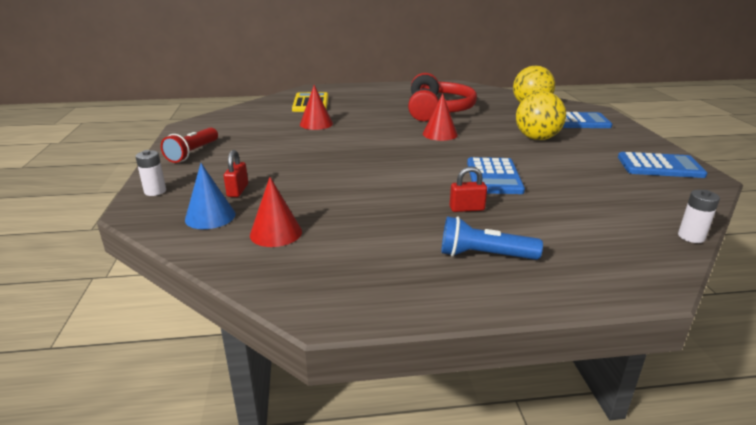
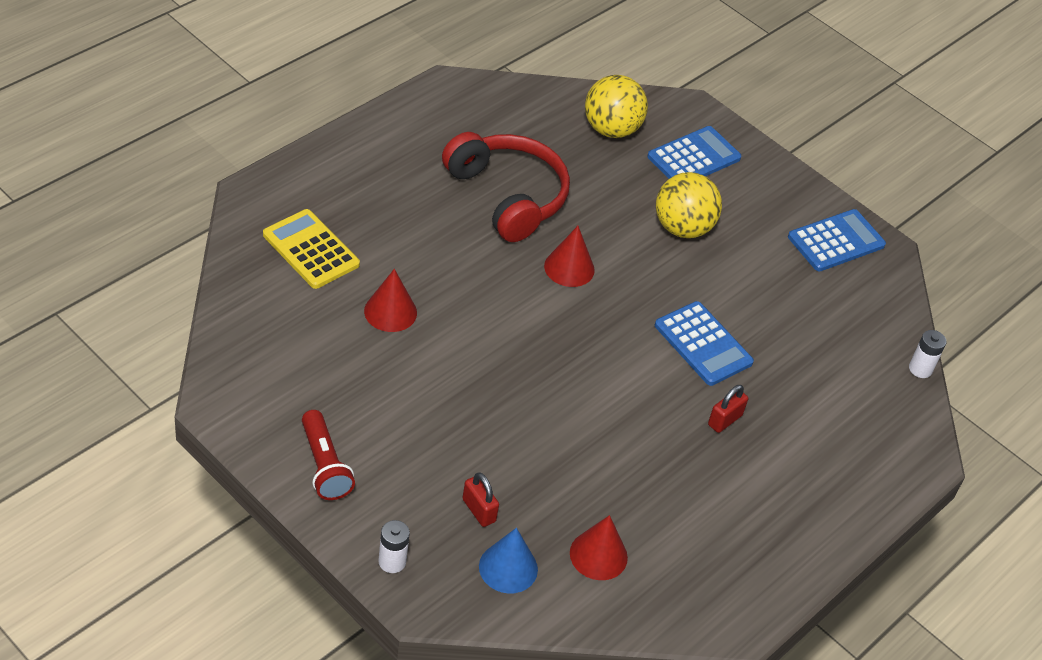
camera: 45 degrees left, 20 degrees up
(484, 255) = (792, 485): blue flashlight -> none

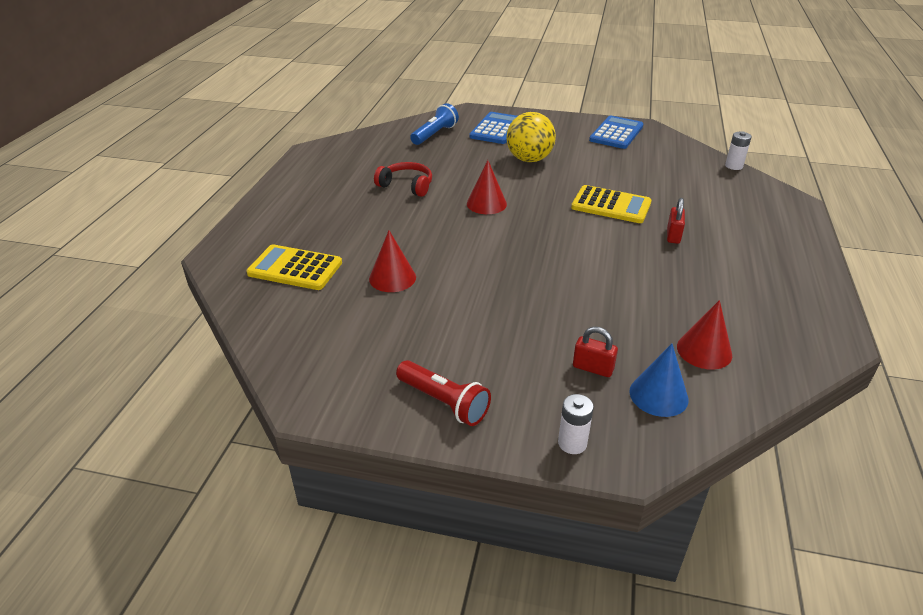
camera: 25 degrees left, 10 degrees down
(507, 196) = (406, 186): red headphones -> red headphones, size x0.55
(611, 129) = (435, 134): yellow ball -> blue flashlight
(703, 344) = (611, 205): blue calculator -> yellow calculator

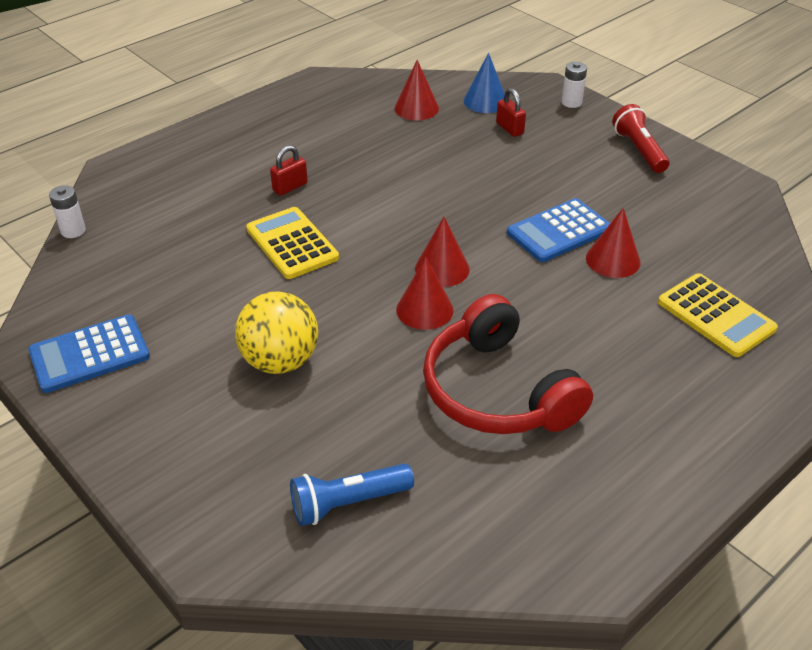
camera: 145 degrees left, 5 degrees up
(406, 186) = (497, 391): red headphones -> red headphones, size x1.80
(496, 129) = (235, 462): blue calculator -> blue calculator (559, 231)
(503, 227) = (442, 269): none -> red cone

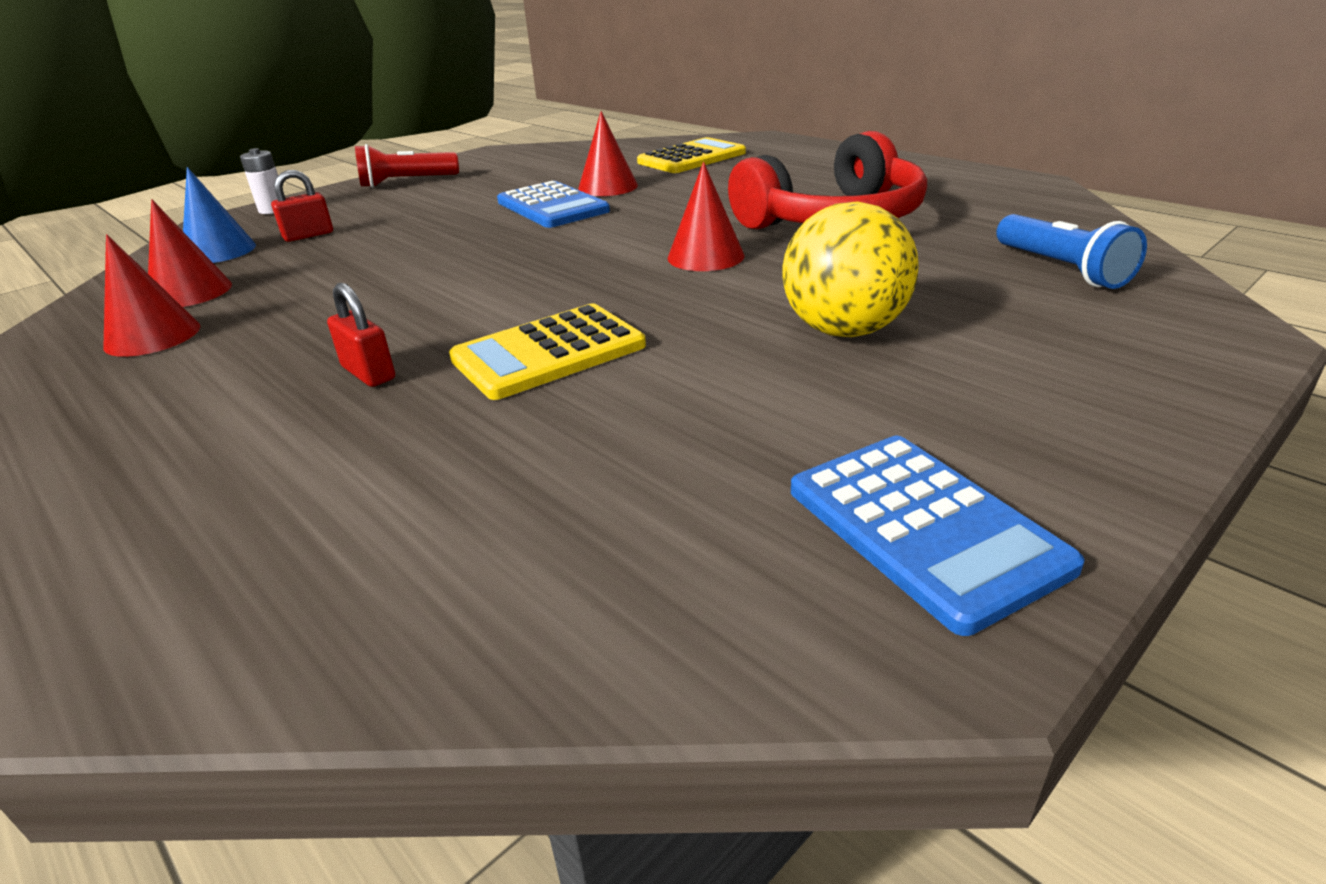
camera: 90 degrees left, 10 degrees down
(73, 231) = (422, 683): white battery -> none
(442, 269) = (621, 253): red cone -> red cone (152, 336)

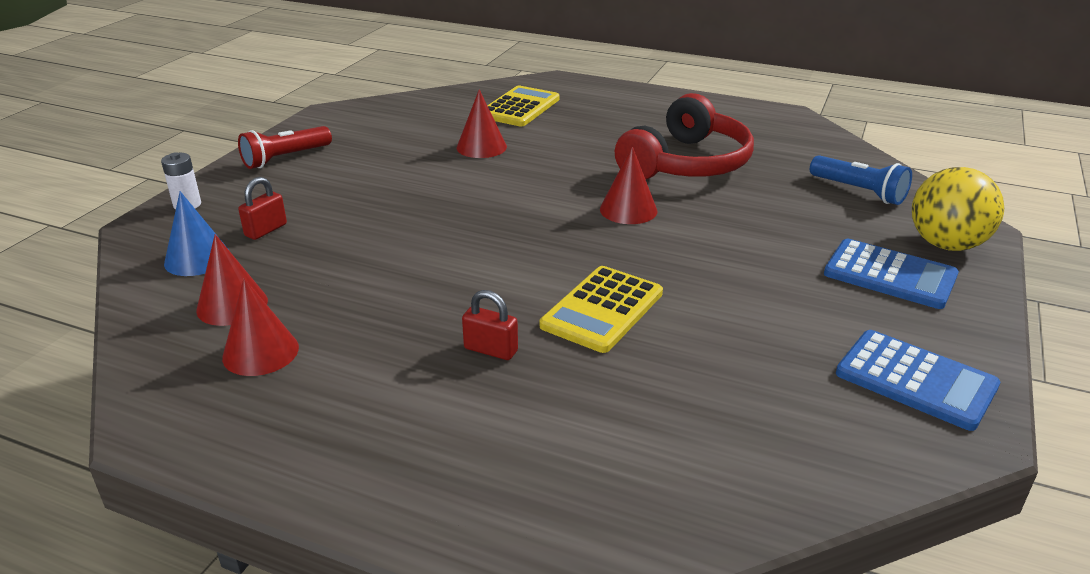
camera: 25 degrees left, 0 degrees up
(552, 207) = (456, 173): blue calculator -> blue calculator (889, 275)
(844, 331) = (773, 260): yellow ball -> yellow ball (946, 245)

